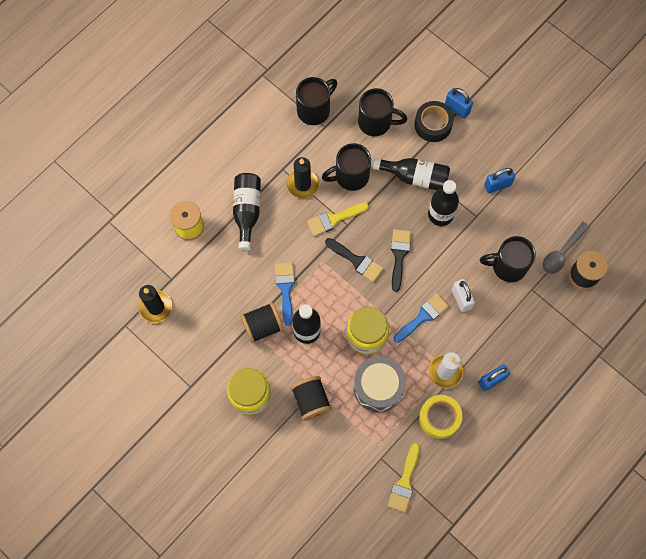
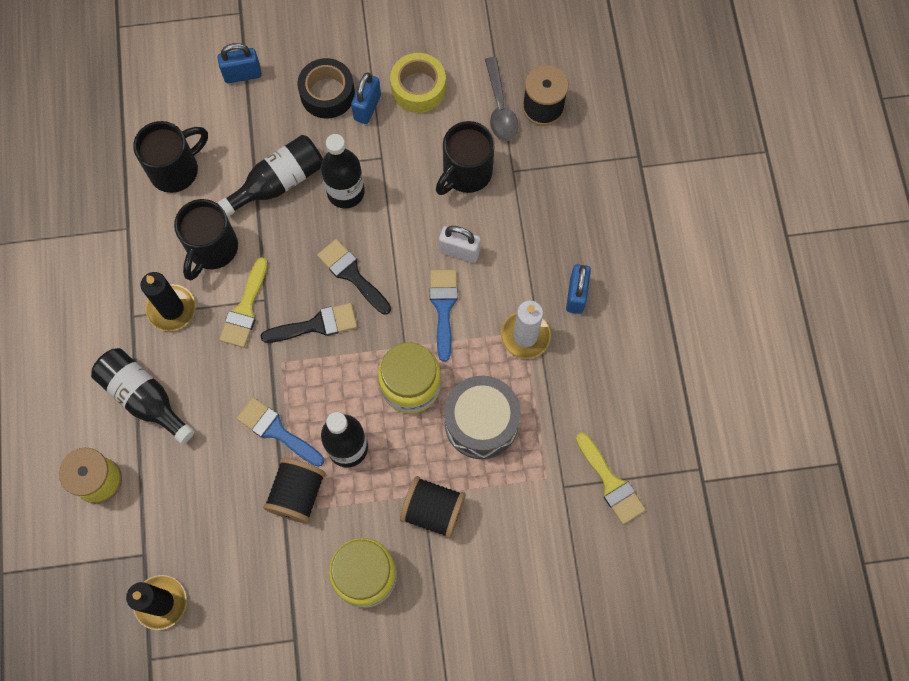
camera: 50 degrees left, 0 degrees up
(314, 110) = (96, 222): black mug -> none
(433, 125) = (236, 114): black tape -> black tape (327, 94)
(439, 418) = (571, 385): yellow tape -> yellow tape (418, 88)

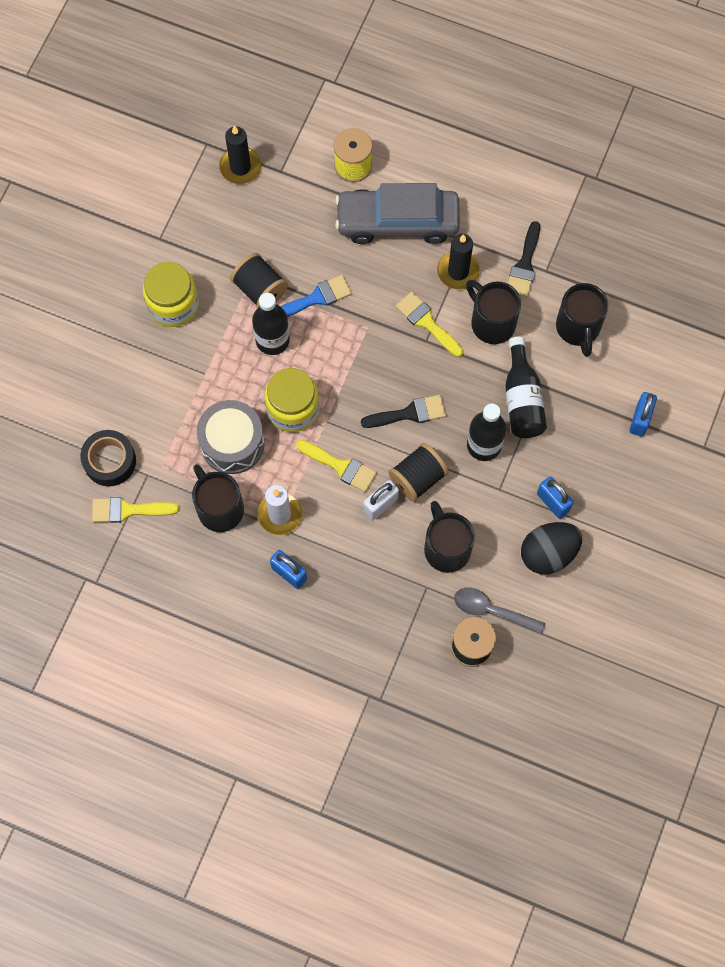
camera: 120 degrees right, 0 degrees up
(144, 398) = (397, 221): black bottle -> grey car
(316, 325) = (382, 366): black brush -> black brush (524, 265)
(327, 94) = (584, 477): black tape -> black tape (110, 461)
(418, 88) = (548, 553): yellow tape -> black egg
(433, 510) = (189, 374): black spool -> black spool (417, 478)
(443, 307) = (340, 466): blue brush -> yellow brush
(554, 396) = (219, 508): none -> black mug

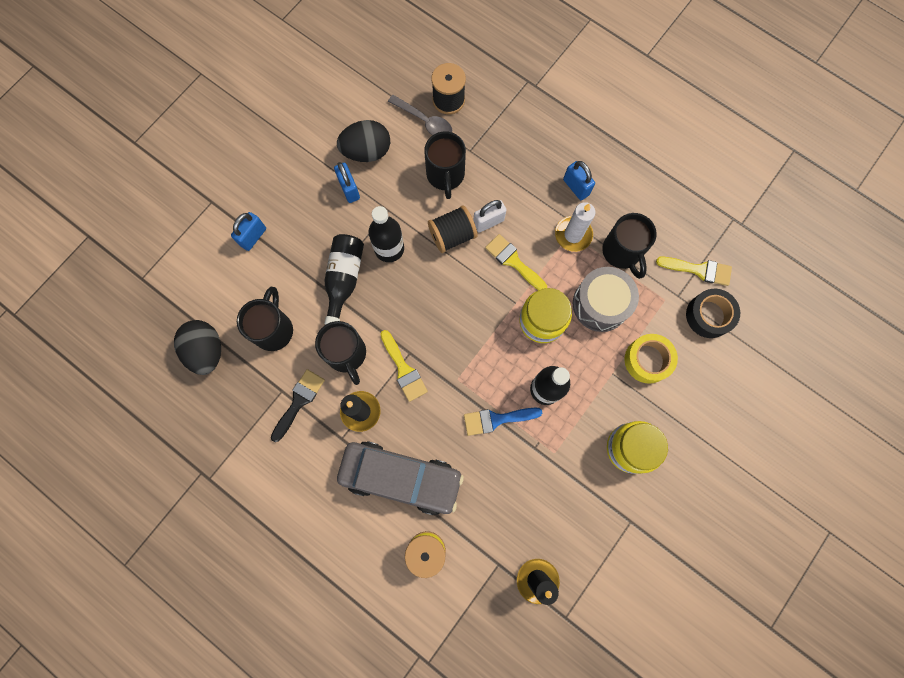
camera: 165 degrees left, 5 degrees up
(169, 396) = (647, 360): none -> yellow tape
(260, 289) = (546, 442): black spool -> none
(409, 413) = (443, 291): black brush -> none
(639, 289) = (206, 351): none -> black egg

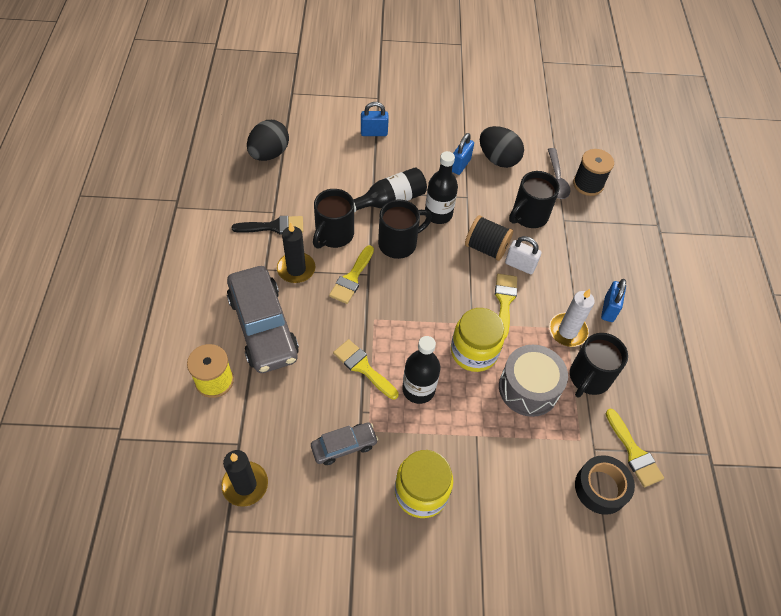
camera: 50 degrees right, 20 degrees down
(273, 329) = (316, 181): black mug -> black mug (399, 243)
(496, 419) = (363, 367): blue brush -> yellow brush
(555, 481) = (344, 446): none -> grey car
(647, 360) = (513, 458): yellow tape -> none

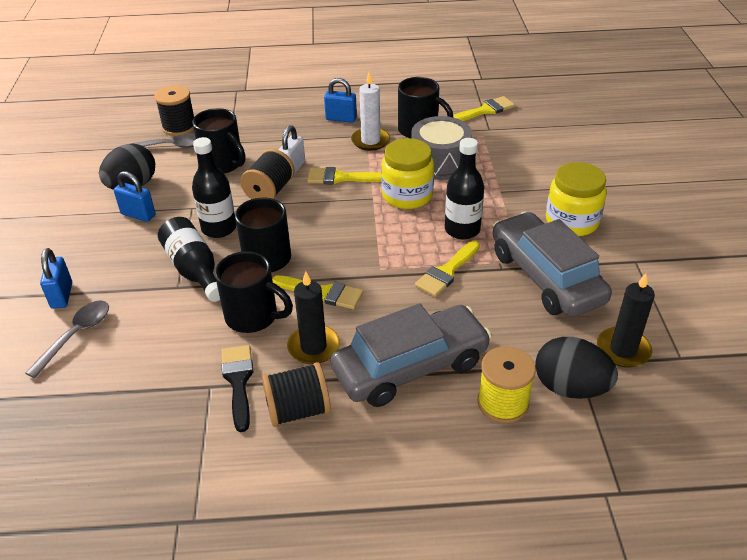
camera: 90 degrees left, 15 degrees down
(241, 257) = (298, 410): none -> black spool
(269, 154) = (85, 410): black egg -> black egg (570, 387)
(334, 143) = (76, 335): none -> grey spoon
(344, 446) = (546, 277): grey car -> grey car, size x1.96
(601, 488) = (523, 126): black tape -> none

